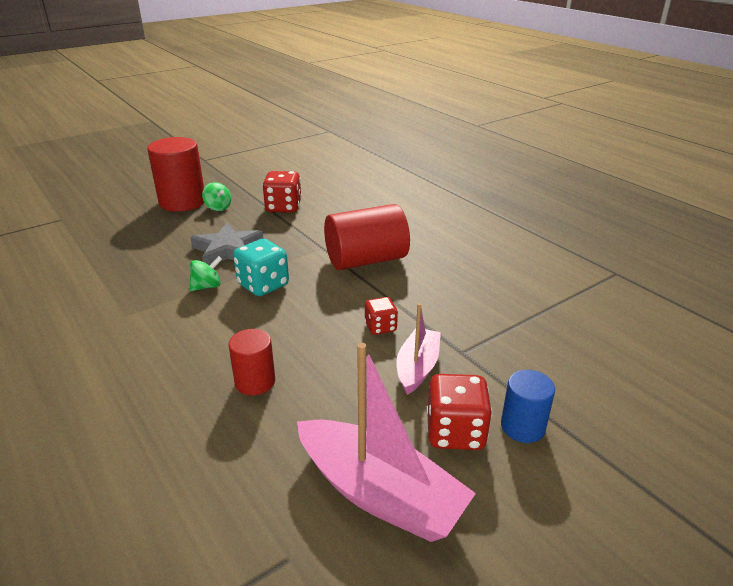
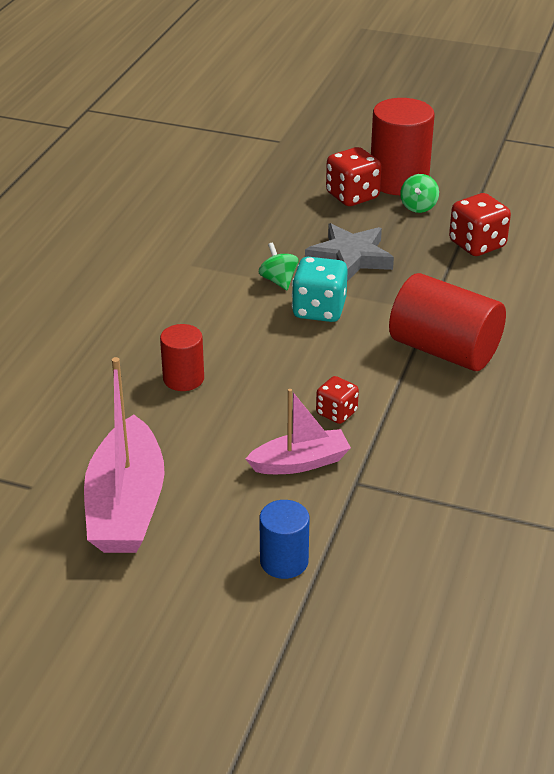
camera: 55 degrees right, 5 degrees up
(207, 286) = (278, 281): green spinning top -> green spinning top turned 135 degrees counterclockwise
(455, 432) = (235, 521): red dice -> red dice (352, 196)

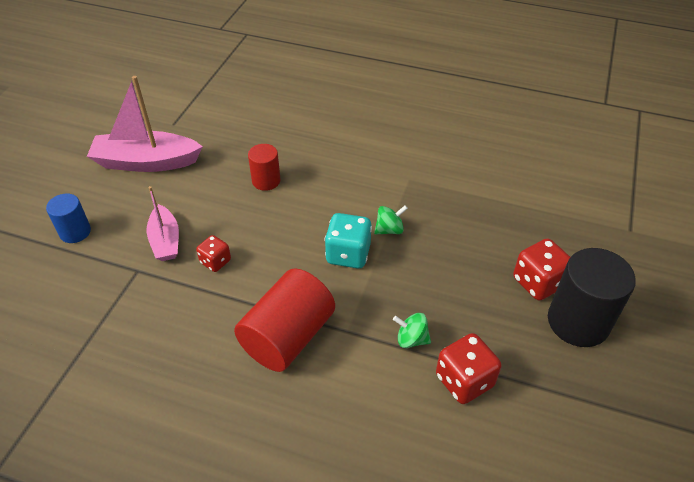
camera: 90 degrees right, 10 degrees up
(350, 258) = (429, 277): grey star -> none
(399, 181) = (578, 322): red cylinder -> black cylinder
(418, 207) = (529, 335): green spinning top -> green spinning top (411, 339)

